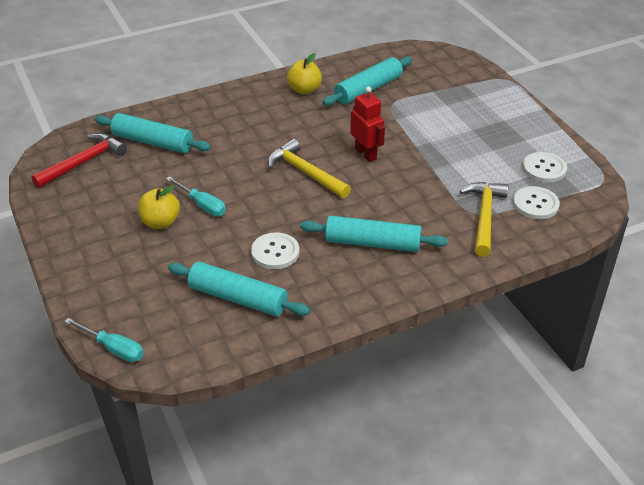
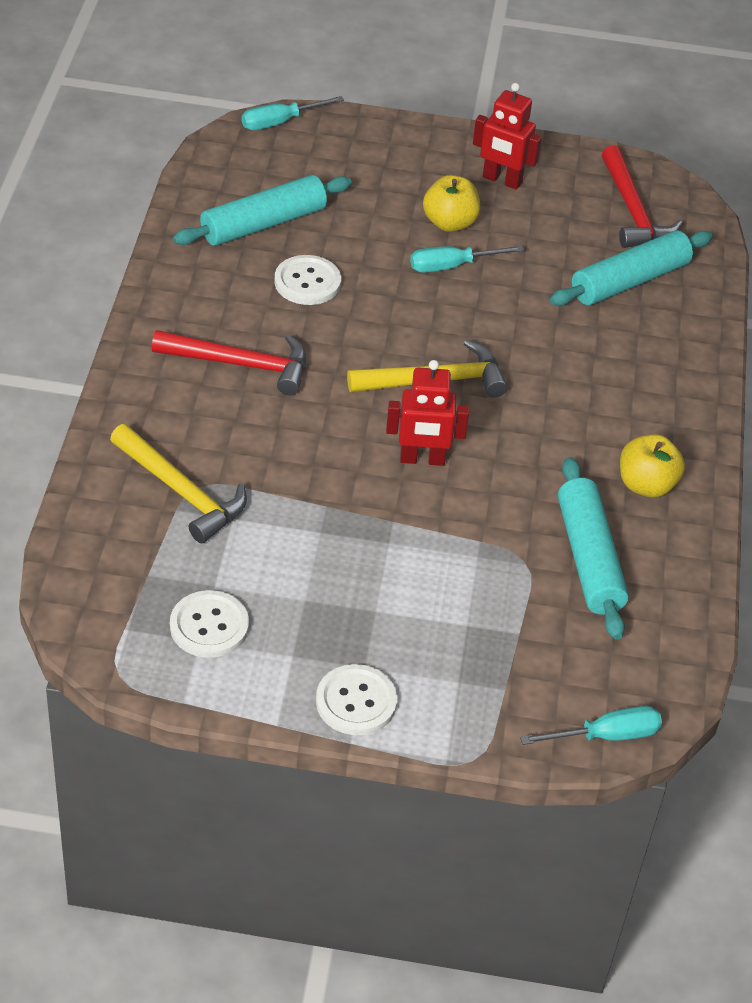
camera: 120 degrees right, 5 degrees up
(95, 220) = (502, 180): none -> red robot
(372, 243) = (241, 364): turquoise rolling pin -> red hammer
(453, 56) = (606, 736): none -> turquoise screwdriver
(535, 204) = (151, 560): white button -> white button (356, 702)

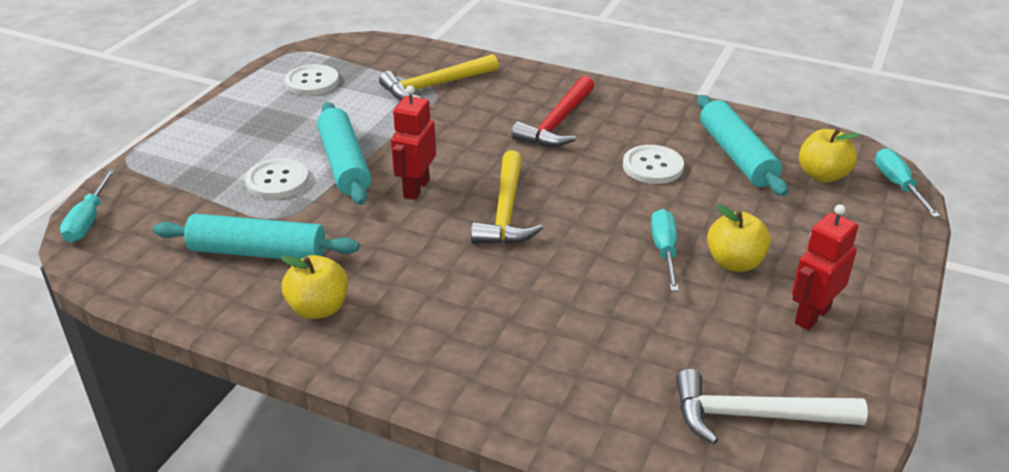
camera: 110 degrees right, 10 degrees down
(280, 167) = (822, 175): none -> yellow apple
(356, 702) = (210, 123): white button -> white button (277, 181)
(630, 281) = (621, 377): turquoise rolling pin -> turquoise rolling pin (344, 164)
(632, 211) = (754, 415): red hammer -> white hammer

